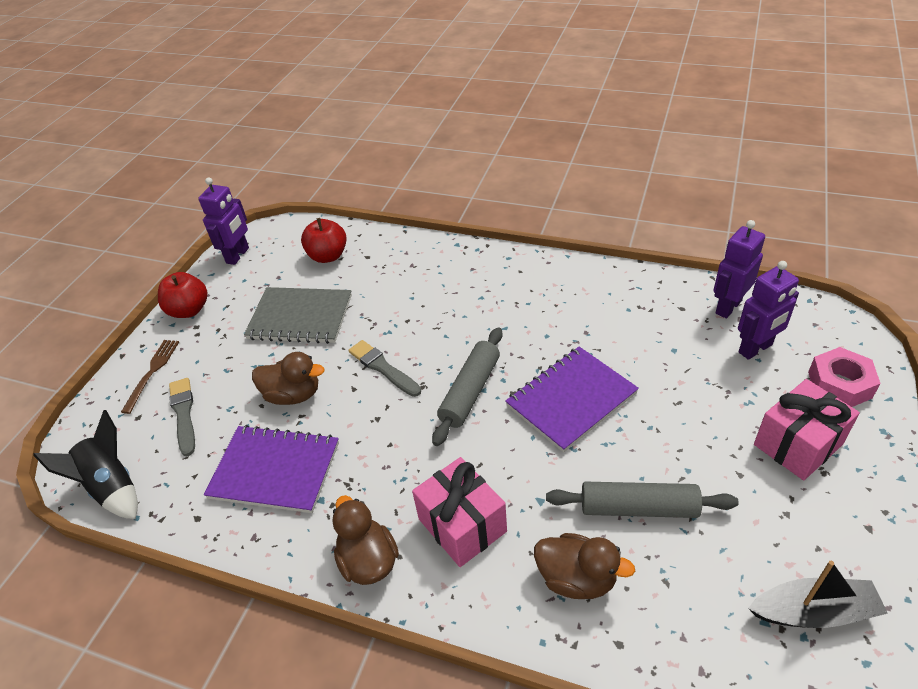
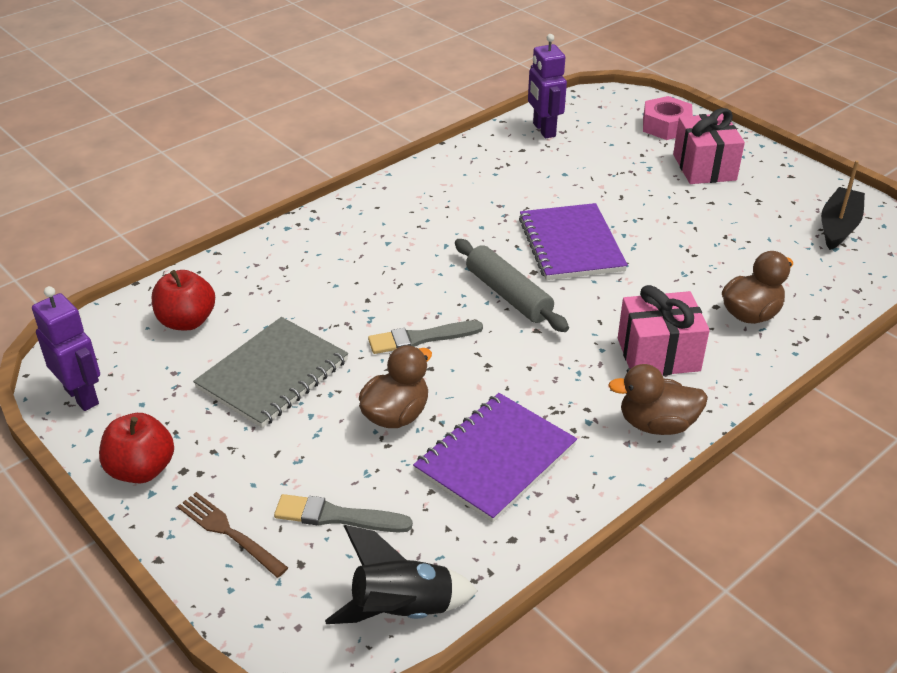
camera: 65 degrees left, 5 degrees down
(638, 508) = (708, 258): grey rolling pin -> none
(755, 349) = (600, 140): purple robot -> none

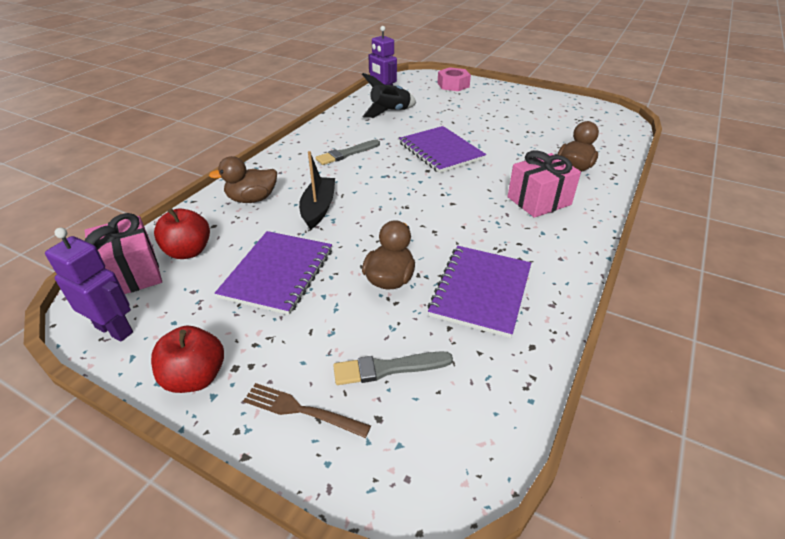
camera: 20 degrees left, 0 degrees up
(273, 374) = (278, 273): grey notebook -> purple notebook
(402, 610) = (487, 432): black rocket -> black rocket (390, 112)
(421, 338) = (377, 224): grey brush -> grey brush (347, 154)
(508, 295) = (420, 186): grey rolling pin -> none
(656, 424) = (570, 242): brown duck -> brown duck (252, 199)
(704, 167) = (489, 100): pink gift -> pink gift (132, 273)
(838, 226) = (584, 116): black boat -> black boat (318, 208)

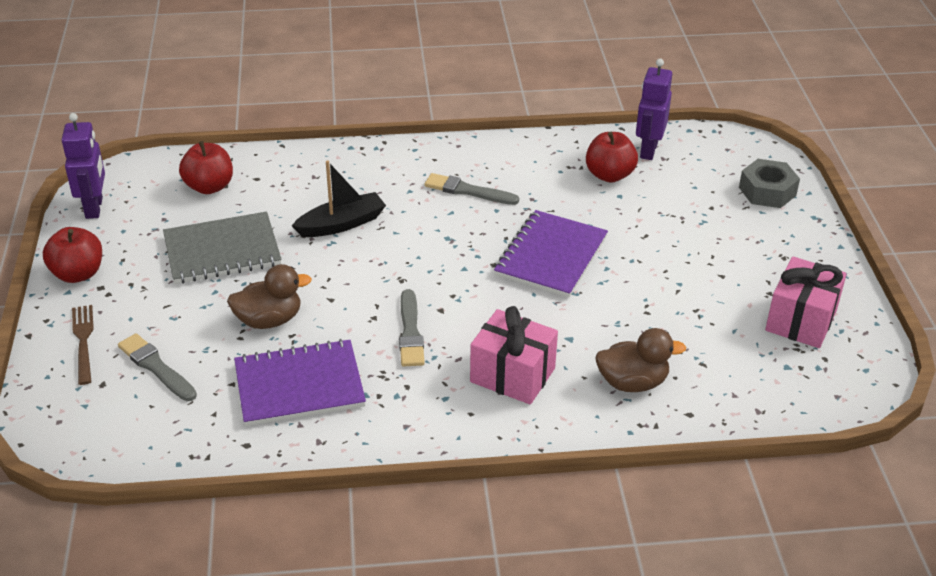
camera: 55 degrees right, 0 degrees up
(132, 273) = (158, 176): pink gift -> pink gift (801, 320)
(252, 199) = (318, 176): brown duck -> none
(278, 273) = (222, 251): purple notebook -> grey notebook
(390, 112) = (609, 175): black rocket -> red apple
(453, 85) = (767, 191): pink nut -> grey nut
(464, 222) = (410, 332): none -> grey brush

